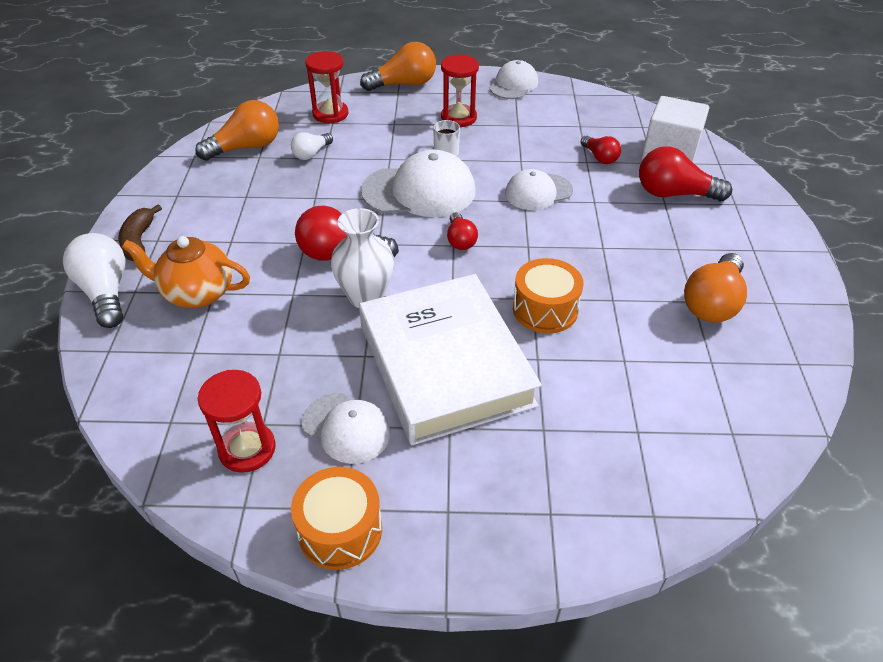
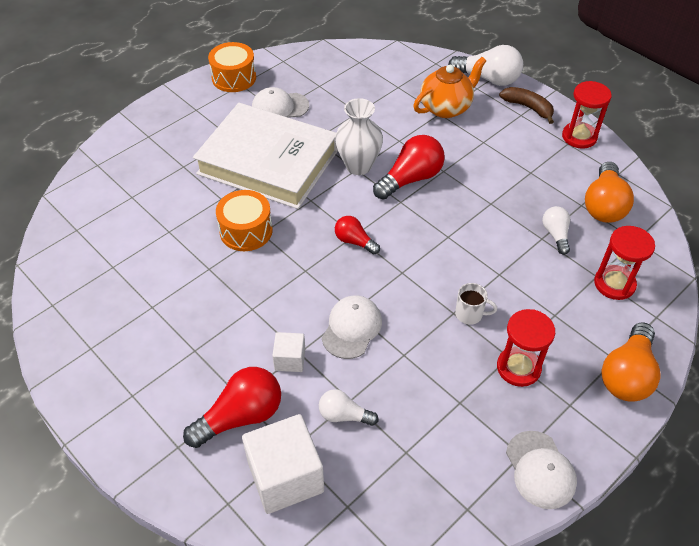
camera: 135 degrees right, 5 degrees up
(247, 449) = (311, 75): red hourglass -> red hourglass (579, 137)
(419, 191) = (435, 261): white cap -> none
(599, 157) = (344, 415): red light bulb -> white light bulb
(606, 201) = (290, 359): none -> white cube
(712, 303) = (137, 315): orange light bulb -> none

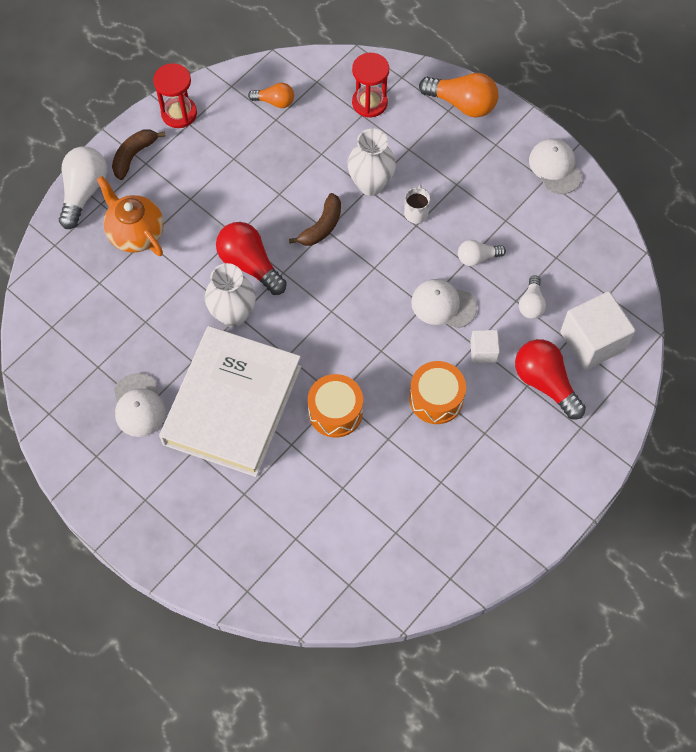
camera: 95 degrees left, 15 degrees up
(234, 78) = (83, 466): orange drum -> orange drum (436, 399)
(354, 241) = (340, 310): red light bulb -> none
(452, 233) = (322, 226): none -> brown banana
(505, 277) = (371, 184): none -> white vase
(518, 368) = (466, 178): red hourglass -> none
(540, 470) = (555, 167): white cap -> white cap turned 90 degrees counterclockwise
(555, 235) = (316, 142): white light bulb -> white light bulb (477, 257)
(603, 205) = (274, 101): orange light bulb -> orange light bulb, size x0.58

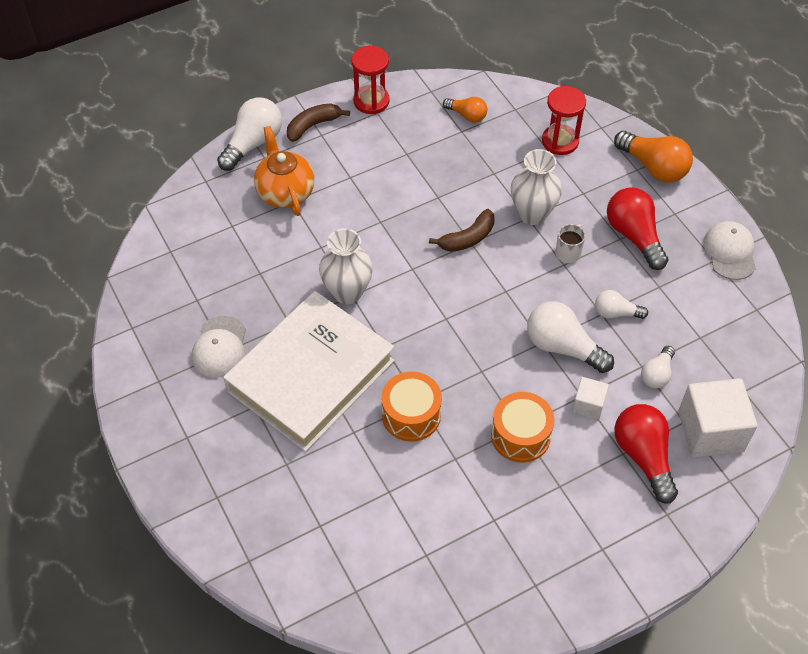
camera: 20 degrees right, 10 degrees down
(250, 264) = (382, 252): red light bulb -> red light bulb (634, 236)
(443, 305) = (563, 347): white cap -> white light bulb

